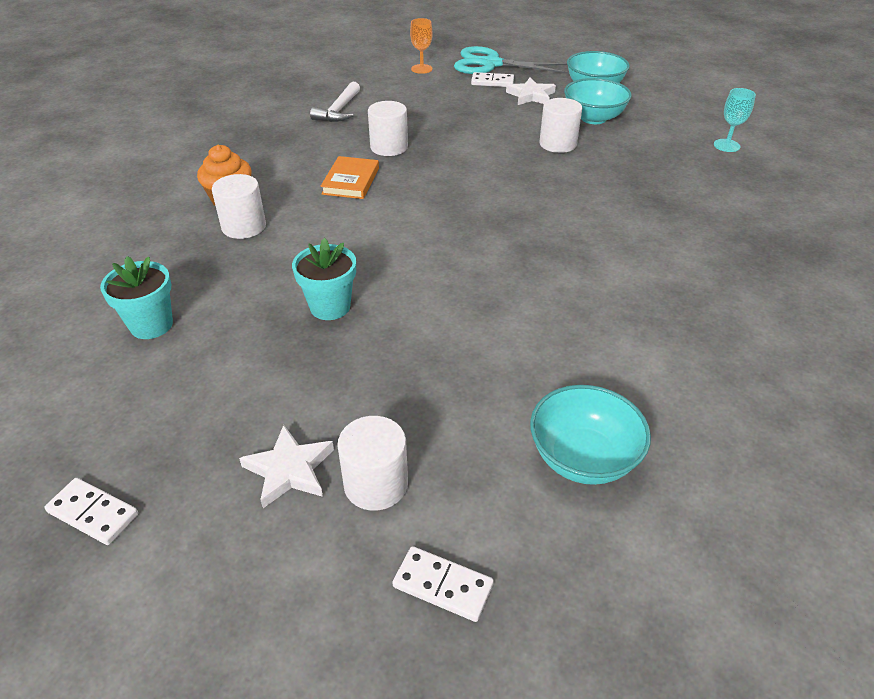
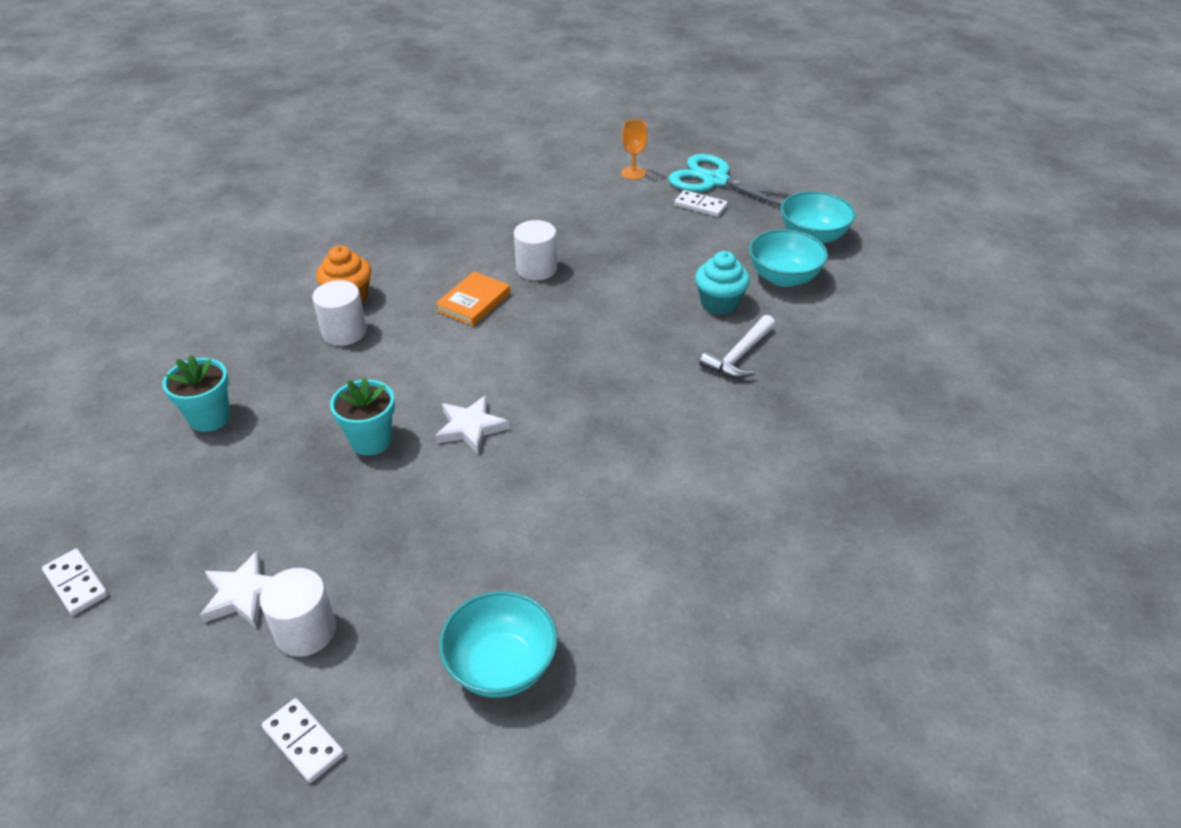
camera: 20 degrees right, 0 degrees up
(339, 110) = (513, 211): white hammer -> white hammer (739, 356)
(531, 95) = (732, 233): white star -> white star (470, 427)
(558, 144) = (719, 303): white cylinder -> turquoise cupcake
(726, 145) = (917, 348): turquoise goblet -> none

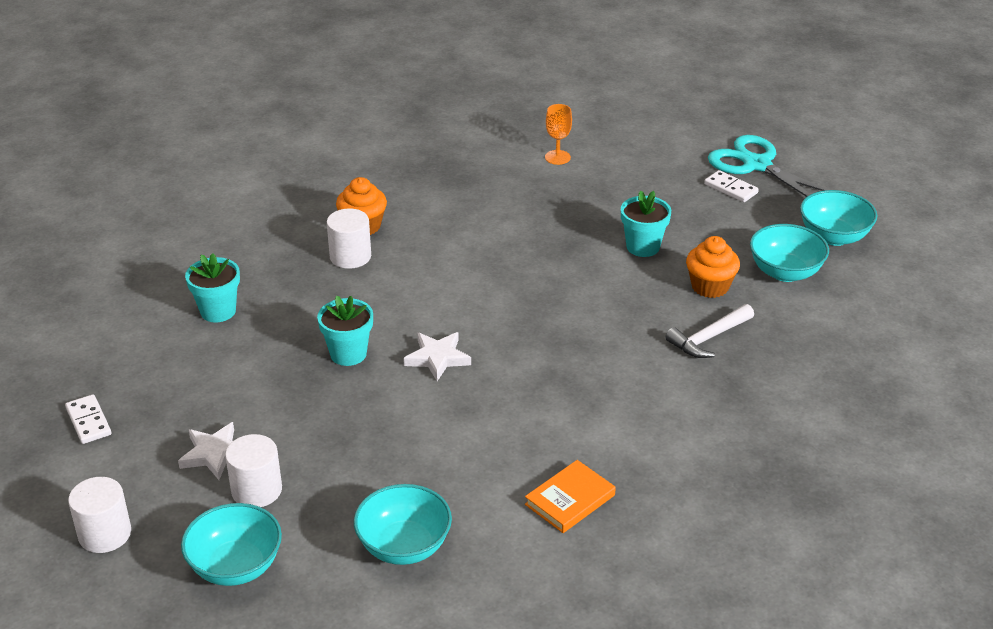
camera: 15 degrees right, 5 degrees down
(303, 742) = (236, 566): white domino -> turquoise bowl
(474, 302) = (475, 248): orange book -> orange book (570, 500)
(536, 269) = (544, 226): white cylinder -> white cylinder (105, 534)
(633, 173) = (675, 145): orange goblet -> orange goblet (557, 157)
(640, 274) = (643, 247): none -> turquoise flower pot
(719, 303) = (710, 286): turquoise cupcake -> orange cupcake

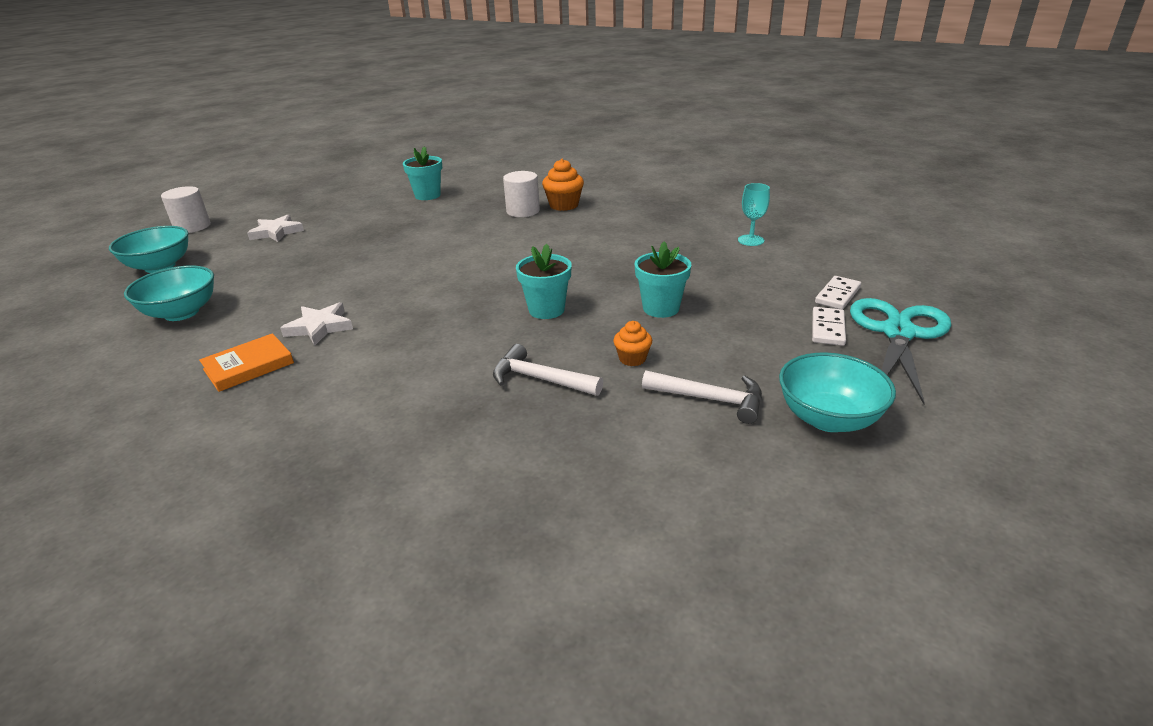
camera: 65 degrees right, 5 degrees down
(89, 421) = (298, 197): white domino -> white domino (837, 295)
(256, 490) = (241, 252): white cylinder -> none
(348, 354) = (406, 239): turquoise flower pot -> turquoise flower pot (546, 310)
(437, 358) = (420, 267): white star -> white star (320, 327)
(557, 157) = (751, 240): orange goblet -> turquoise goblet
(570, 500) = (248, 366): orange book -> orange book turned 60 degrees counterclockwise
(710, 286) = (632, 359): orange cupcake -> orange cupcake, size x0.61
(785, 272) = (710, 399): turquoise bowl -> white hammer

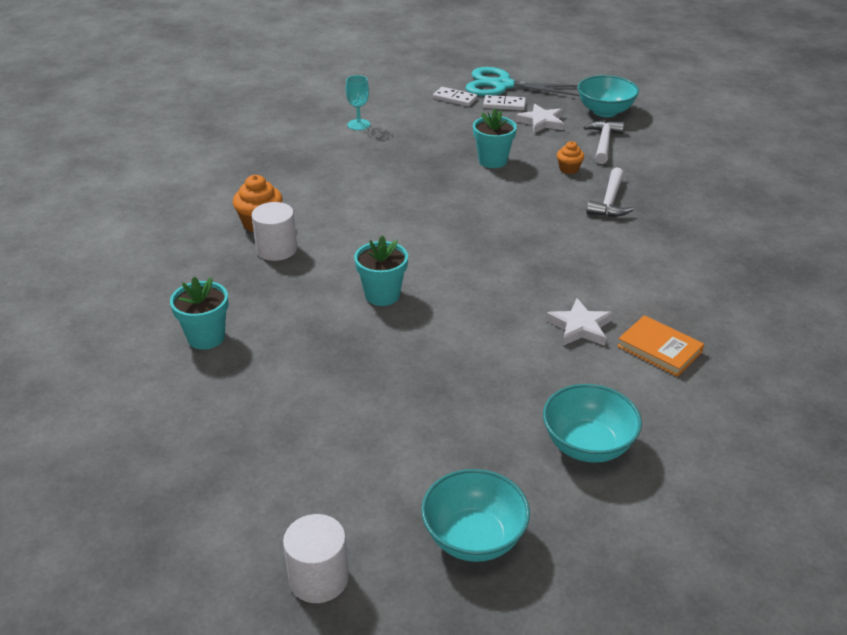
camera: 100 degrees left, 5 degrees up
(276, 232) = (342, 454): white star -> white star (541, 122)
(546, 310) = (509, 209): turquoise flower pot -> turquoise flower pot (382, 295)

